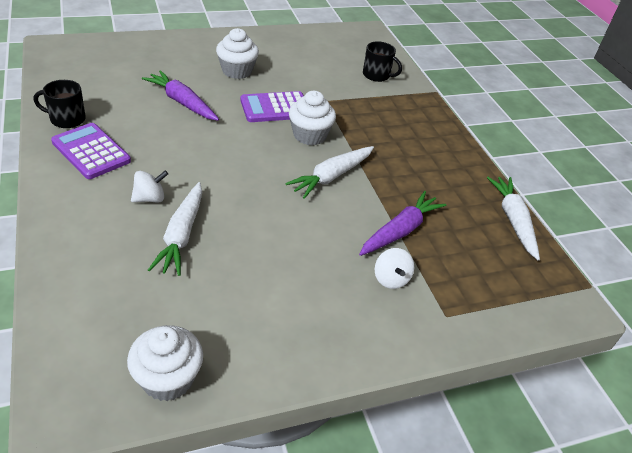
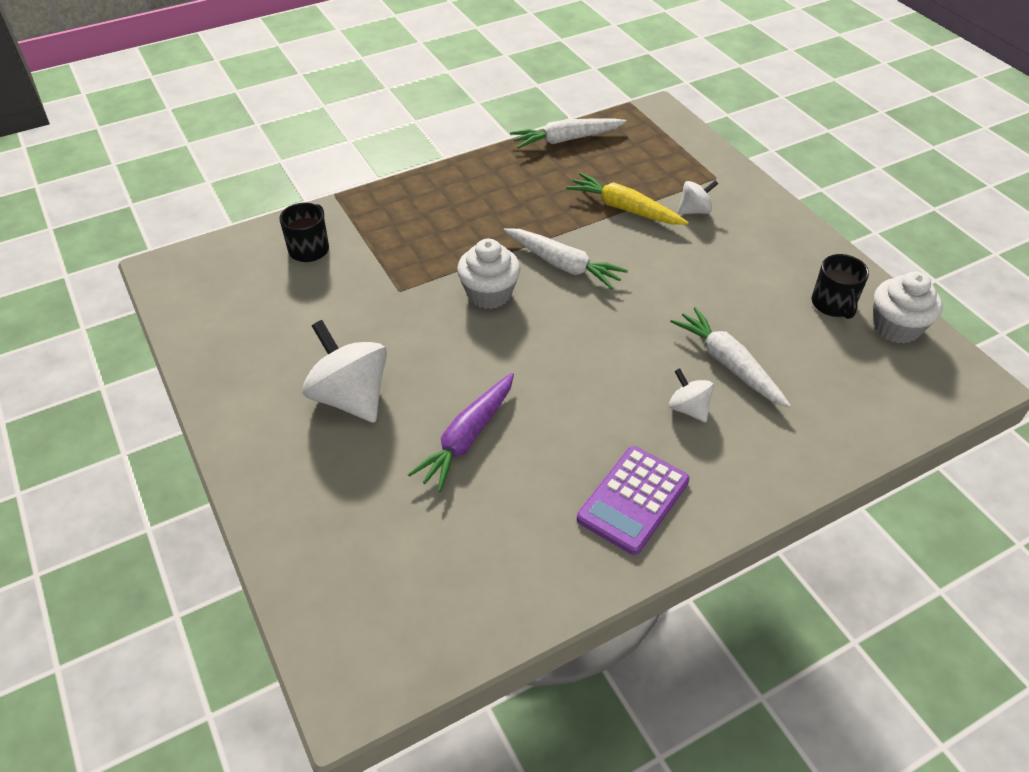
camera: 95 degrees left, 5 degrees up
(66, 119) = (573, 561): black mug -> black mug (833, 304)
(181, 235) = (728, 364): white carrot -> white carrot turned 120 degrees counterclockwise
(237, 71) = (350, 397): white cupcake -> white spinning top
(275, 108) = (439, 335): purple calculator -> none
(400, 231) = (625, 209): purple carrot -> yellow carrot

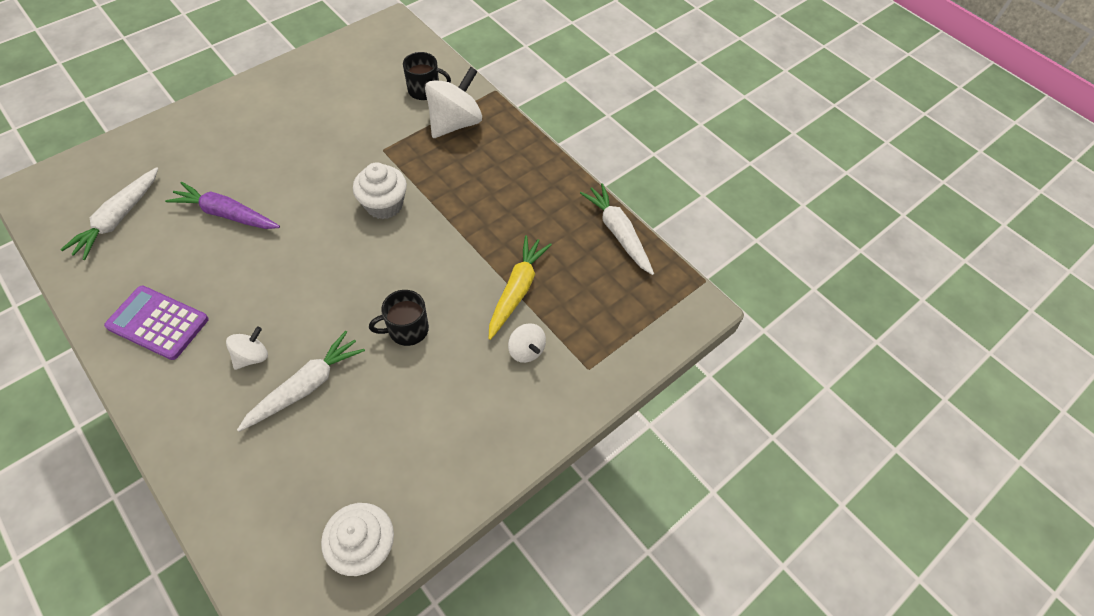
camera: 75 degrees right, 10 degrees up
(350, 397) = (268, 144): white spinning top -> white spinning top (455, 123)
(563, 265) = (427, 250): white carrot -> white carrot (119, 218)
(833, 304) = (395, 483): black mug -> black mug (407, 329)

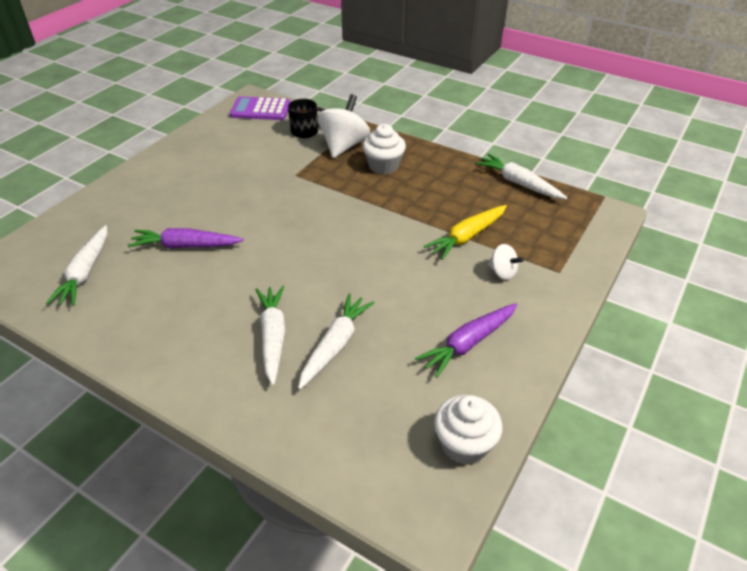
camera: 15 degrees left, 15 degrees down
(158, 323) = (169, 337): purple calculator -> purple calculator (260, 110)
(252, 356) = (273, 337): white spinning top -> white carrot
(384, 205) = (321, 209): white cupcake -> white cupcake (383, 165)
(407, 329) = (396, 284): black mug -> none
(438, 429) = (468, 343): none -> purple carrot
(517, 290) = (467, 237): yellow carrot -> yellow carrot turned 135 degrees counterclockwise

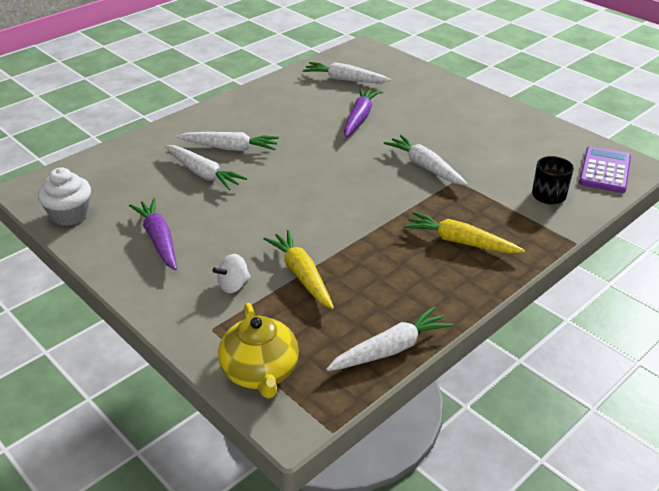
camera: 105 degrees right, 5 degrees down
(278, 192) = (425, 167): none -> white carrot
(344, 146) = (511, 219): white spinning top -> none
(383, 165) = (460, 242): white cupcake -> yellow carrot
(582, 236) = (260, 372): none -> yellow teapot

